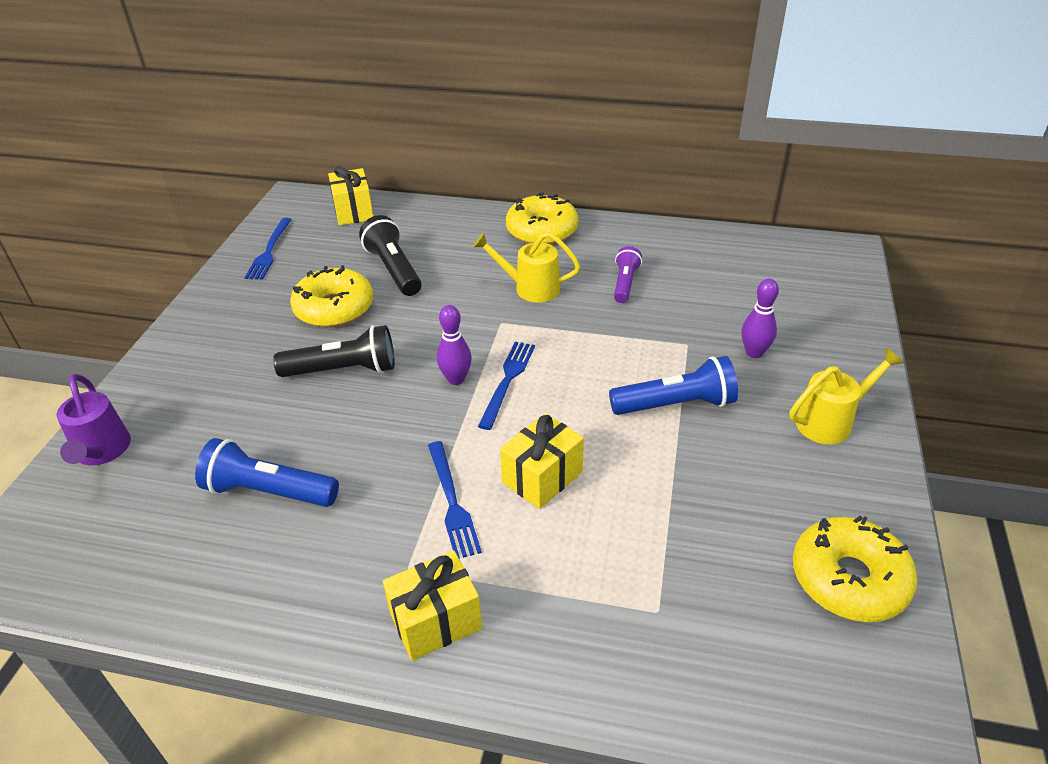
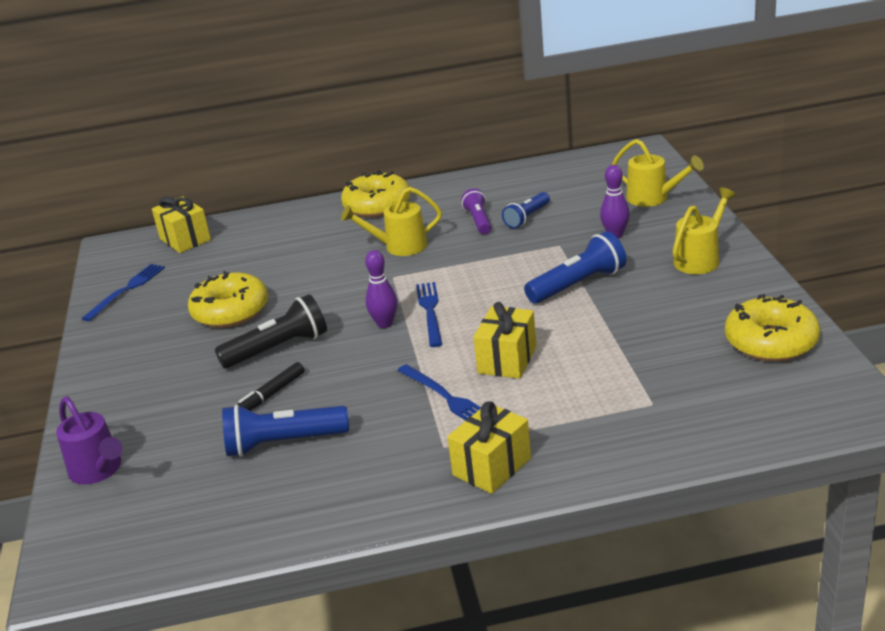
camera: 20 degrees left, 10 degrees down
(269, 251) = (126, 290): blue fork -> blue fork turned 135 degrees counterclockwise
(300, 424) = (271, 394): none -> black marker
(394, 269) = (263, 269): black flashlight -> none
(675, 296) = (527, 218): none -> blue flashlight
(823, 318) = (653, 198): none -> yellow watering can

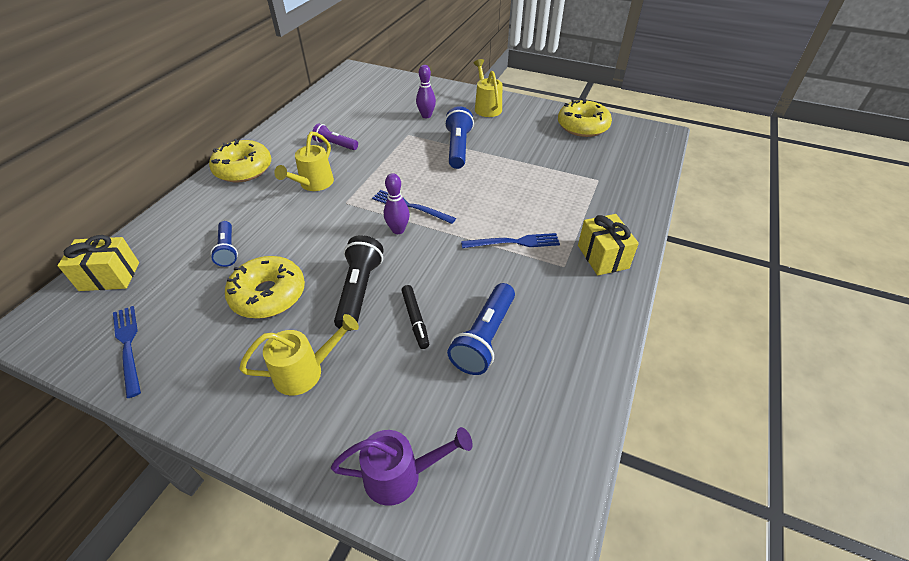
camera: 60 degrees left, 15 degrees up
(507, 360) = (502, 203): yellow gift -> none
(527, 218) = (361, 130): blue flashlight -> blue flashlight (227, 250)
(653, 198) = (408, 90): yellow watering can -> yellow watering can (305, 371)

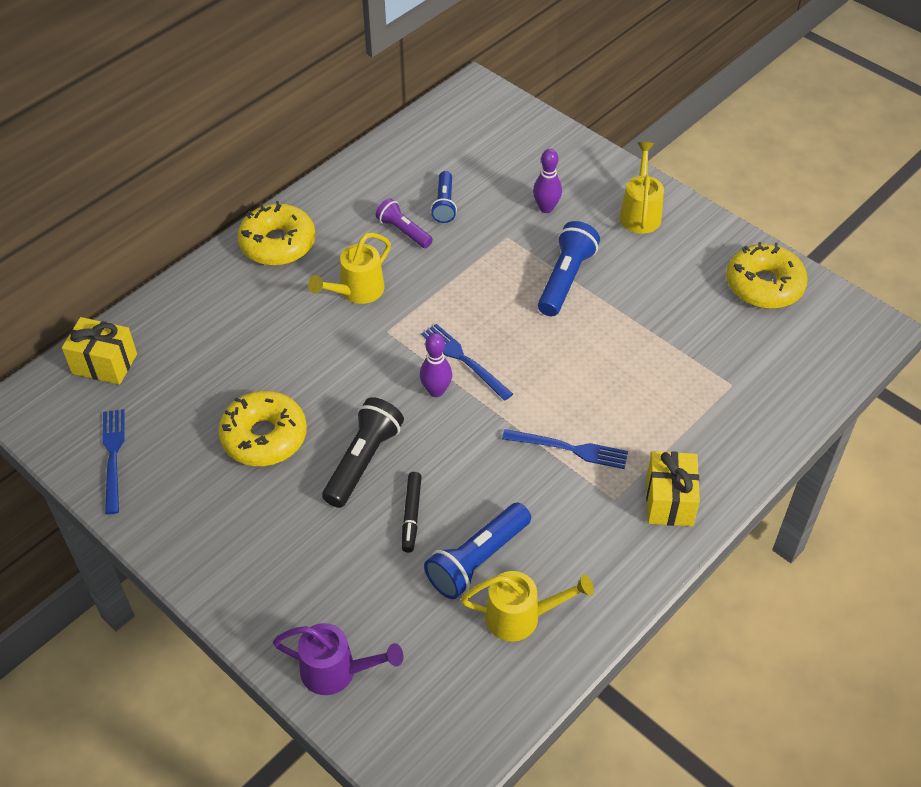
camera: 20 degrees right, 5 degrees up
(227, 250) = (233, 363): blue flashlight -> blue flashlight (444, 204)
(305, 371) = (278, 539): yellow watering can -> yellow watering can (521, 617)

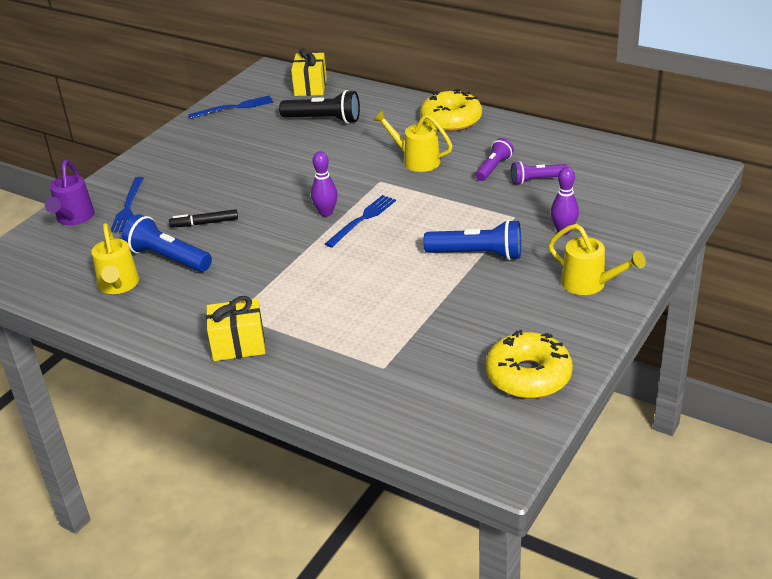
camera: 80 degrees right, 15 degrees down
(264, 437) = (263, 153): yellow donut -> none
(363, 461) = (250, 195): black flashlight -> black flashlight (324, 120)
(444, 204) = (537, 180): blue flashlight -> purple flashlight
(569, 449) = (283, 284): blue fork -> blue fork (128, 207)
(640, 213) = (589, 284): yellow watering can -> yellow watering can turned 45 degrees clockwise

